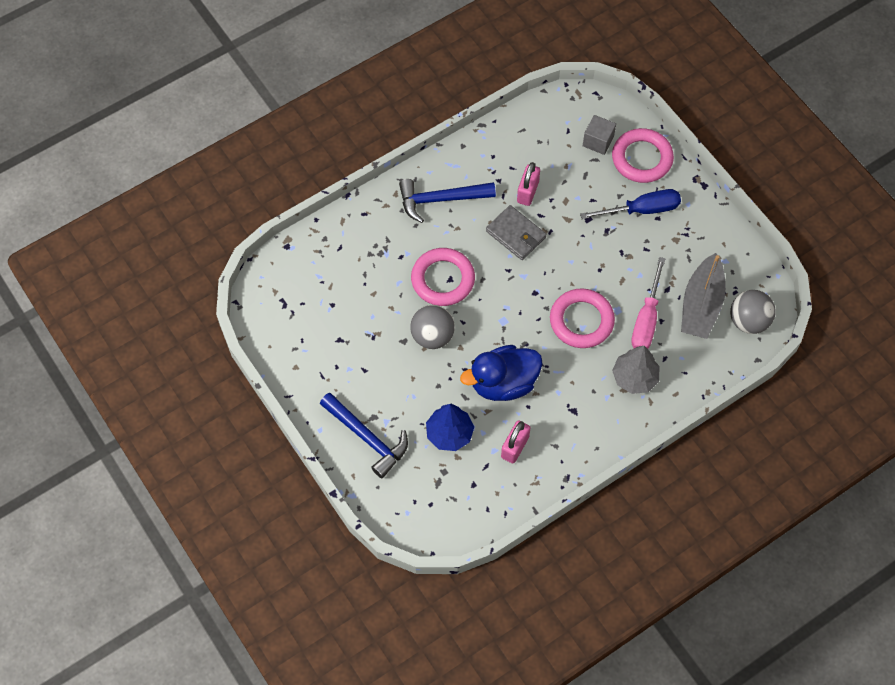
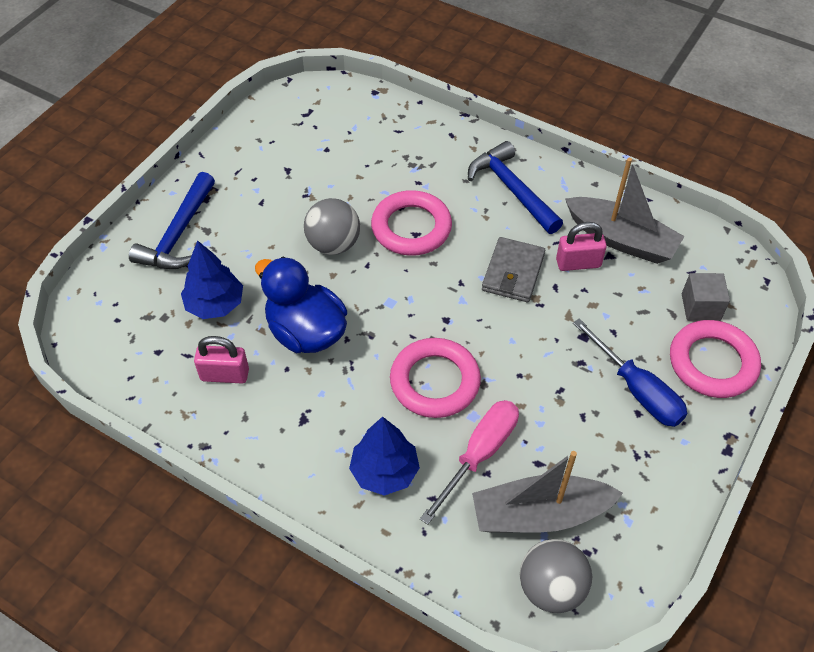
camera: 65 degrees right, 10 degrees down
(520, 156) = (621, 239): none -> grey boat
(634, 377) = (384, 472): grey tree -> blue tree
(646, 319) = (479, 454): pink screwdriver -> pink screwdriver turned 135 degrees clockwise

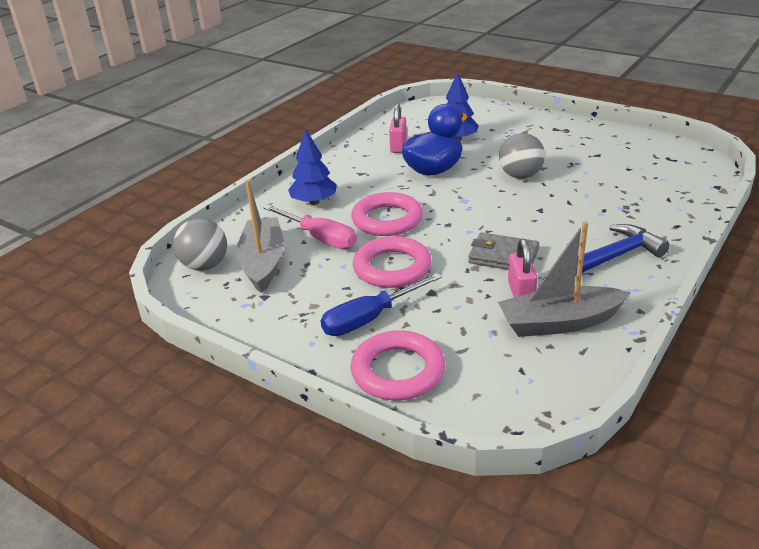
camera: 95 degrees right, 20 degrees down
(178, 234) = (518, 123): blue hammer -> none
(411, 227) = (547, 207): pink ring -> pink ring (392, 267)
(621, 239) = (559, 323): grey boat -> grey boat turned 45 degrees clockwise
(700, 307) = (471, 371): grey cube -> none

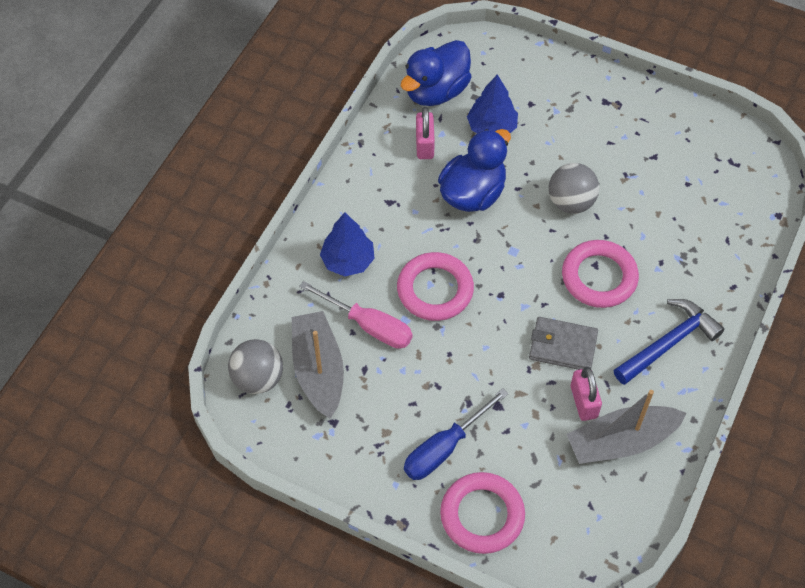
camera: 10 degrees left, 25 degrees up
(392, 267) = (453, 370): pink ring -> pink ring (599, 277)
(414, 123) = (436, 91): none -> blue duck

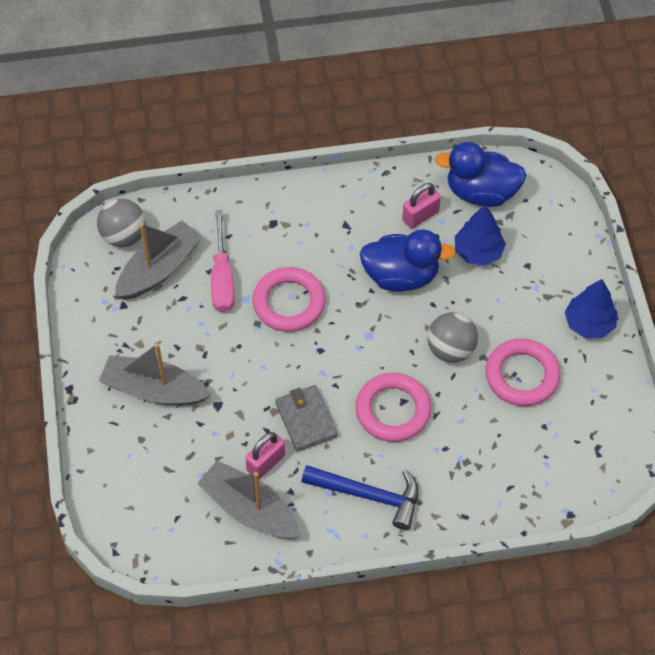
camera: 55 degrees right, 0 degrees up
(348, 261) = (269, 230): blue tree -> blue tree (589, 323)
(444, 448) = (154, 390): blue screwdriver -> grey boat
(482, 515) = (115, 447): pink ring -> pink ring (522, 375)

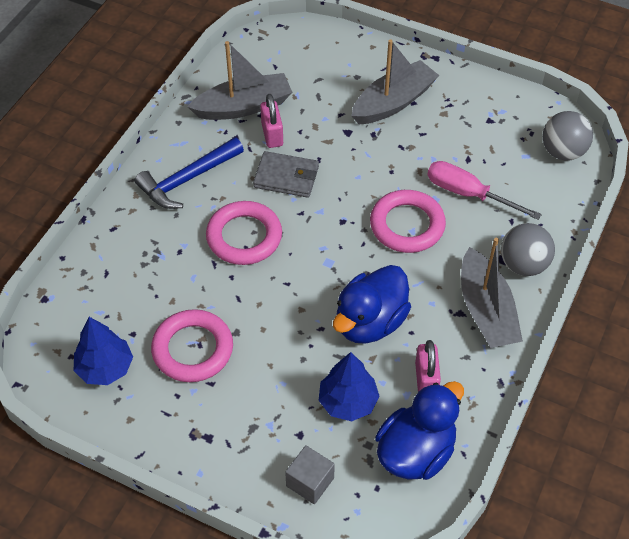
camera: 125 degrees right, 5 degrees down
(159, 269) = (509, 158): grey boat -> grey boat (486, 310)
(451, 349) = (264, 312): grey ball -> grey ball (523, 264)
(555, 238) = (310, 482): none -> grey cube
(589, 323) = (195, 442): blue tree -> blue tree (105, 368)

